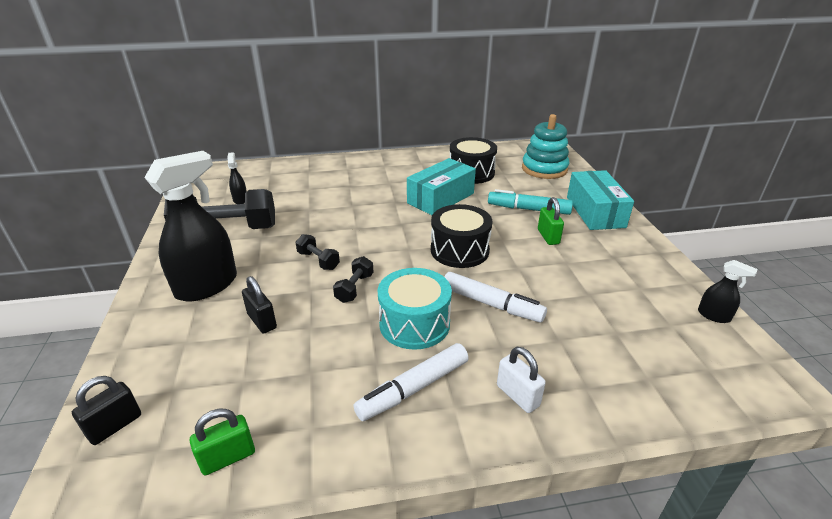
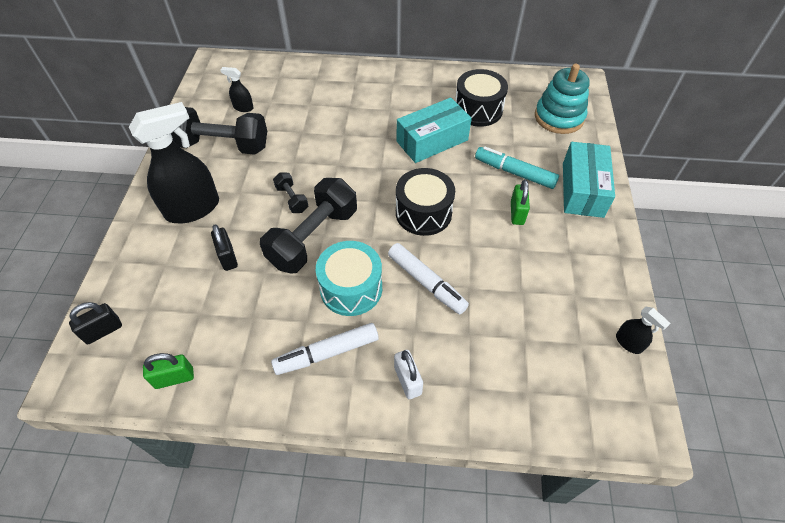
camera: 15 degrees right, 20 degrees up
(240, 199) = (243, 107): black spray bottle -> black spray bottle turned 75 degrees counterclockwise
(354, 288) = (313, 238): black dumbbell -> black dumbbell, size x2.16

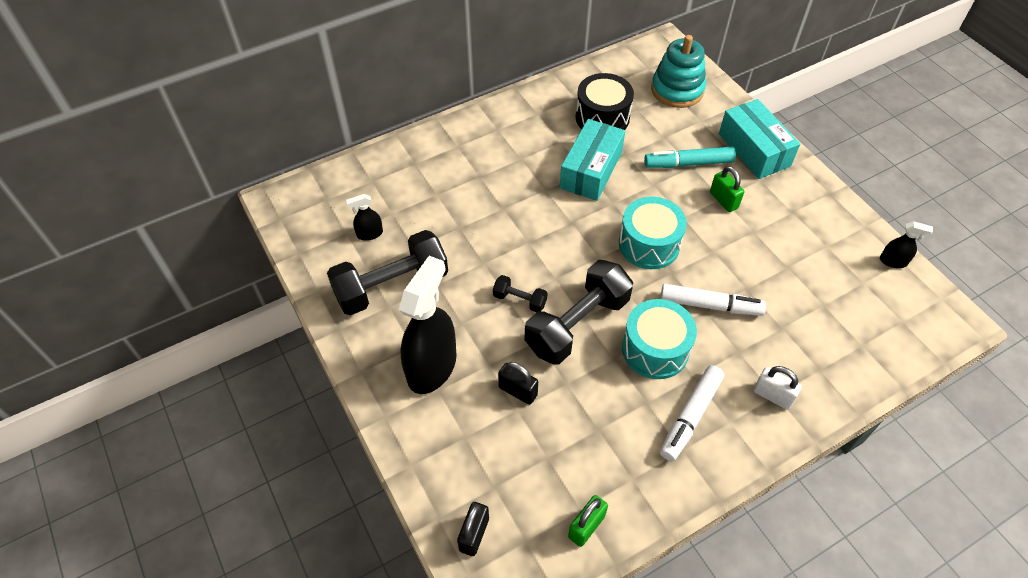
camera: 35 degrees left, 0 degrees up
(313, 238) = (577, 324): black dumbbell -> black dumbbell turned 45 degrees clockwise
(423, 213) = (649, 244): black drum -> turquoise drum

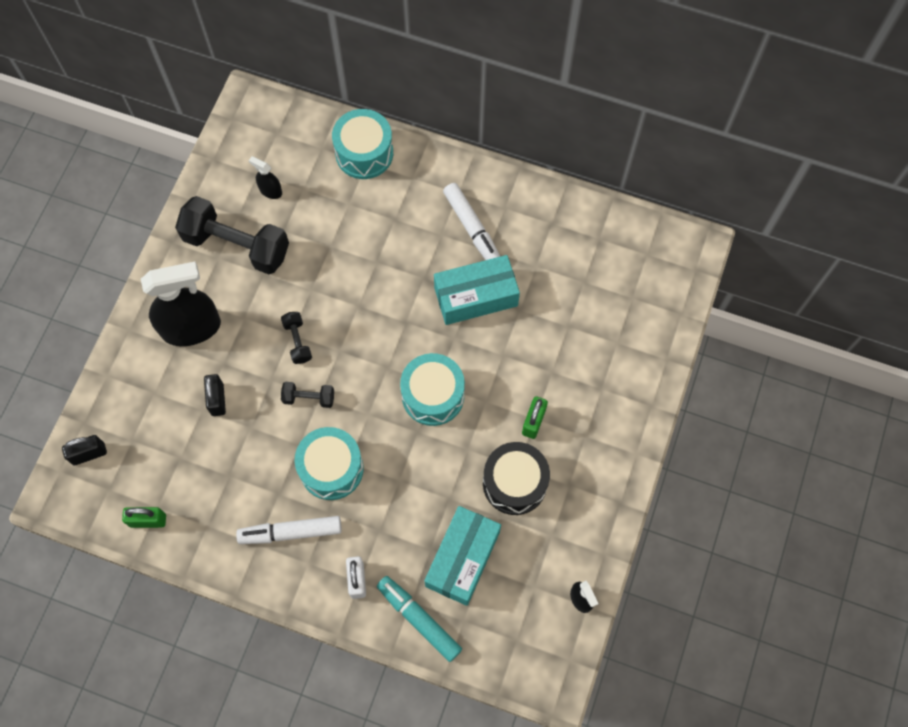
camera: 50 degrees right, 15 degrees up
(405, 159) = (364, 153): none -> turquoise drum
(577, 324) = (309, 398): black dumbbell -> black dumbbell, size x0.46
(602, 117) = (547, 261): black drum -> black drum (514, 483)
(677, 90) = (640, 297): turquoise stacking toy -> none
(688, 163) = (553, 366): turquoise marker -> turquoise marker (419, 619)
(710, 305) = (408, 481): white marker -> white marker (472, 227)
(754, 150) = (619, 409): turquoise box -> turquoise box (463, 559)

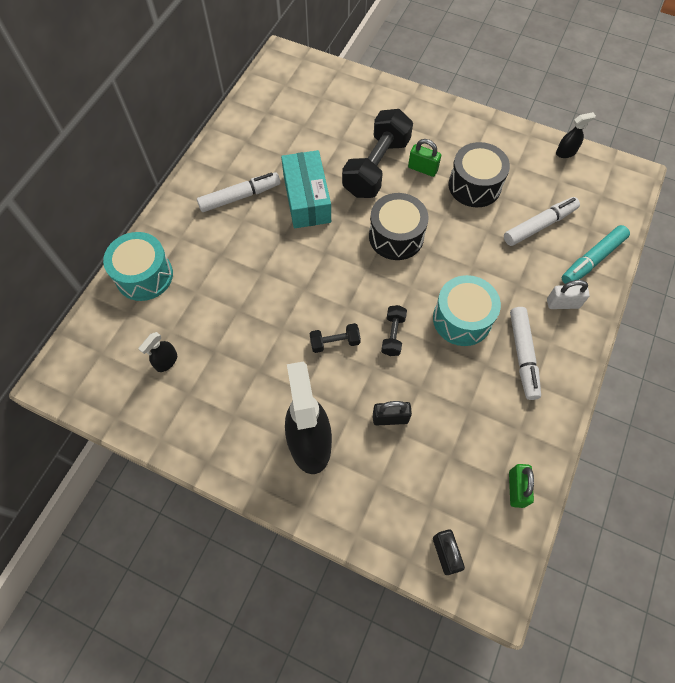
camera: 85 degrees left, 5 degrees down
(237, 245) = (222, 396): black dumbbell -> black dumbbell (376, 167)
(433, 395) = (396, 236): turquoise drum -> black drum
(463, 559) = (539, 225): turquoise box -> white marker

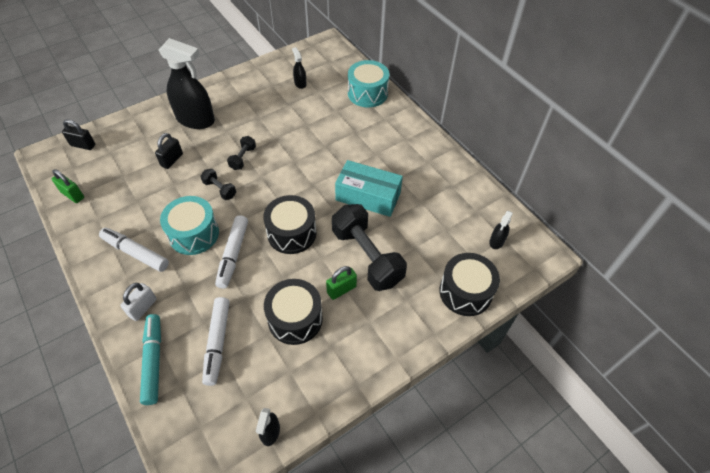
camera: 120 degrees right, 10 degrees down
(240, 196) = (398, 160): white marker -> white marker (233, 255)
(292, 88) = (496, 241): none -> black spray bottle
(359, 90) = (465, 292): none -> black drum

